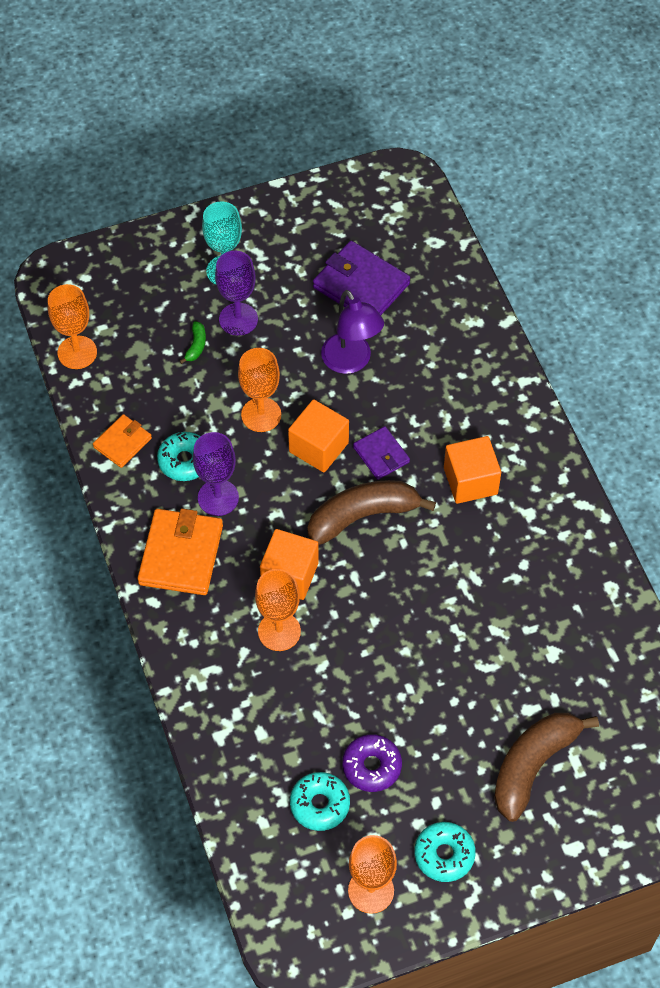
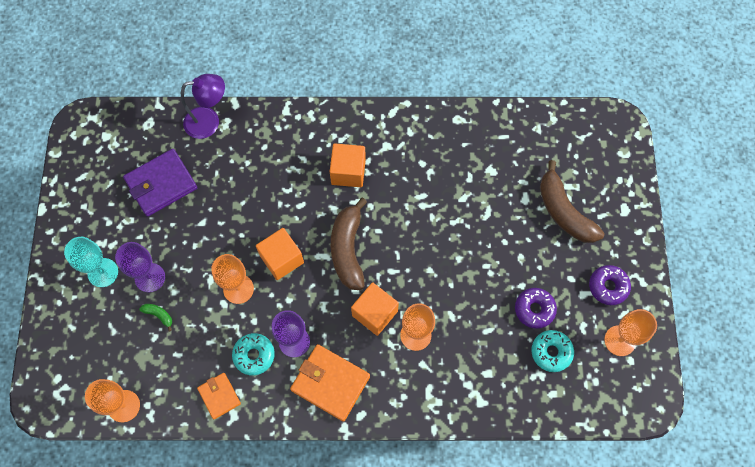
camera: 70 degrees left, 10 degrees up
(351, 362) = (222, 213): purple lamp -> purple lamp (209, 122)
(381, 455) = (305, 220): purple wallet -> none
(444, 855) = (608, 287): turquoise donut -> purple donut

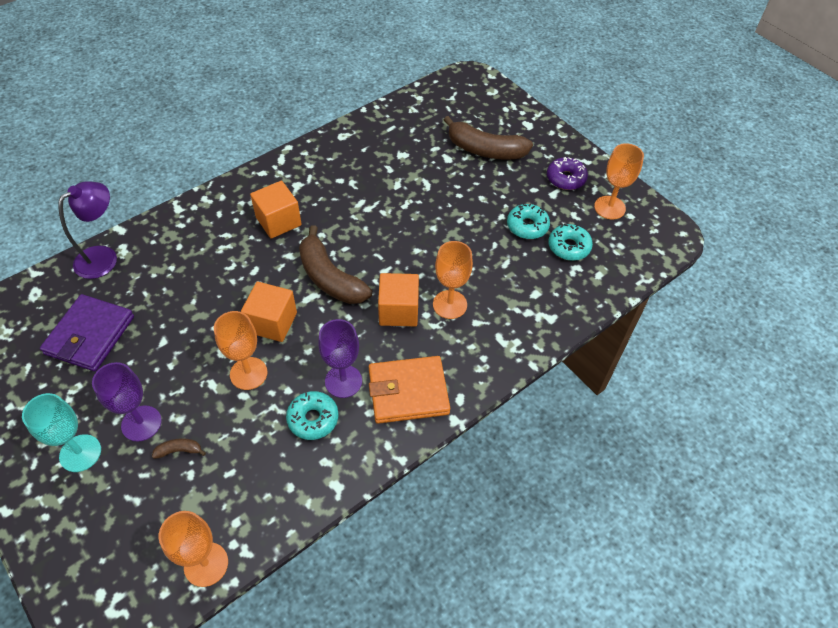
camera: 40 degrees left, 15 degrees down
(159, 315) = (179, 450): green banana -> brown banana
(219, 396) = (307, 479): orange wallet -> none
(534, 309) = (527, 226): purple donut -> turquoise donut

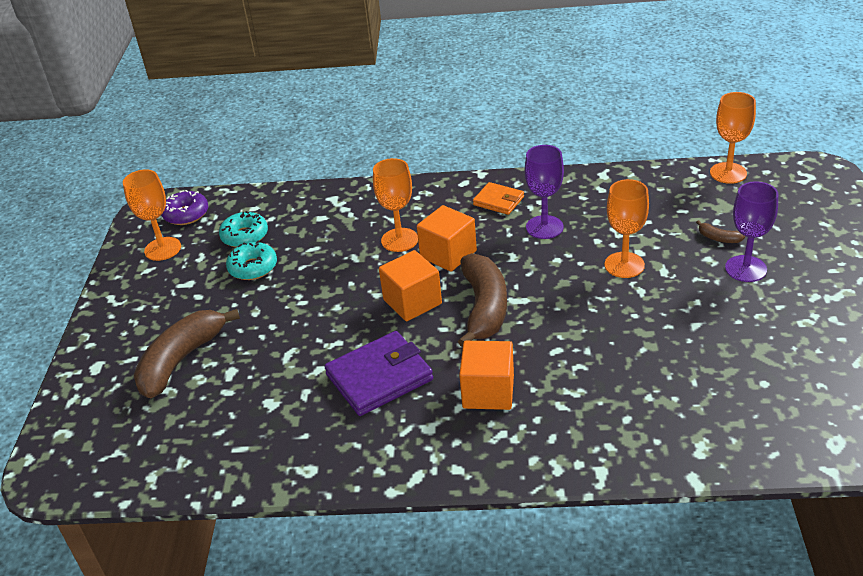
camera: 135 degrees left, 15 degrees down
(80, 453) = (812, 270): turquoise goblet -> none
(90, 335) = (775, 364): purple wallet -> purple wallet (379, 377)
(104, 257) = (730, 450): purple lamp -> none
(272, 322) = (573, 294): orange cube -> orange cube (412, 302)
(313, 419) = (590, 215): turquoise donut -> none
(408, 392) = (498, 201): orange wallet -> orange wallet, size x0.58
(485, 150) = (181, 360): brown banana -> brown banana turned 120 degrees counterclockwise
(565, 178) = (155, 291): purple donut -> purple donut (186, 214)

